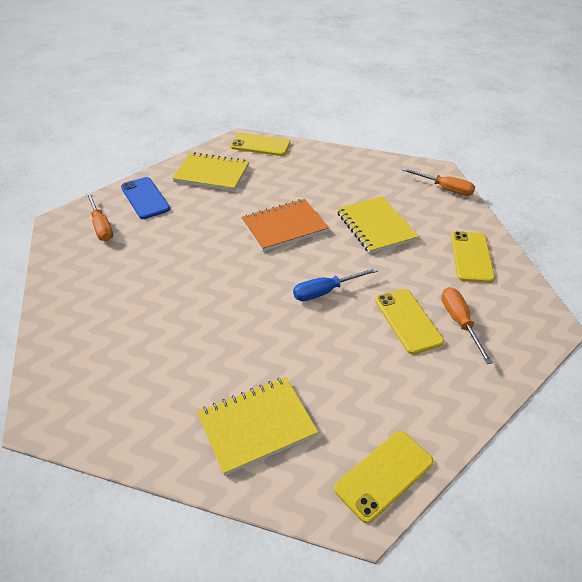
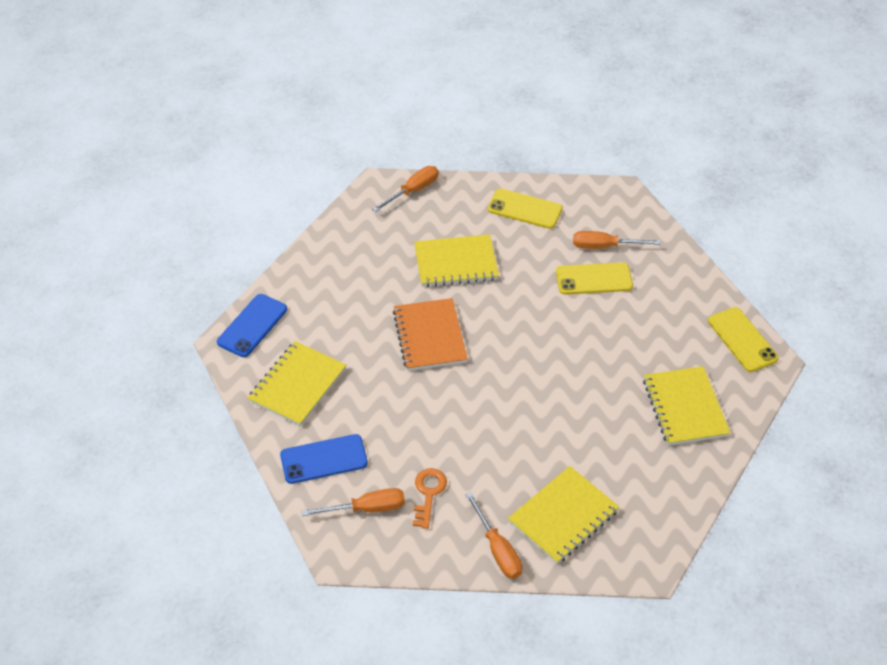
camera: 75 degrees left, 5 degrees up
(62, 305) = (497, 549): none -> orange screwdriver
(99, 343) = (563, 516): none -> yellow notebook
(118, 255) = (428, 493): none -> orange key
(260, 145) = (252, 326): yellow phone -> blue phone
(325, 291) = (540, 326): blue screwdriver -> none

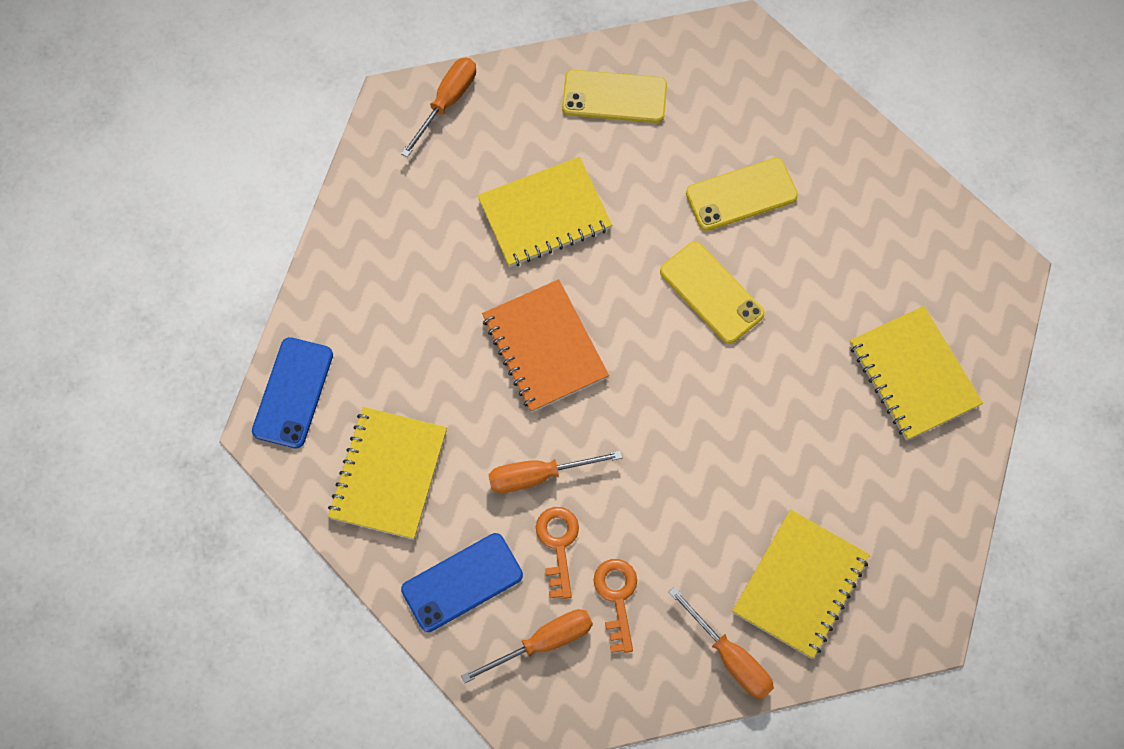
camera: 15 degrees left, 20 degrees up
(398, 452) = (558, 545): none -> orange key
(604, 246) = (741, 135): orange screwdriver -> orange screwdriver (538, 475)
(742, 339) = (962, 246): yellow phone -> yellow phone (711, 292)

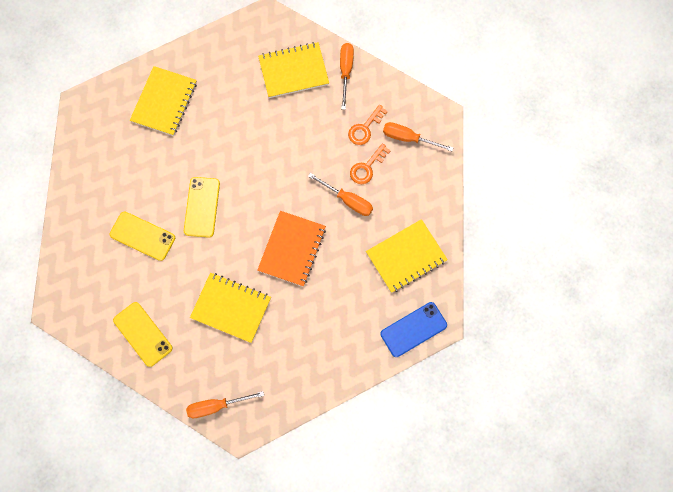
camera: 135 degrees left, 5 degrees up
(462, 582) = (417, 187): blue phone -> none

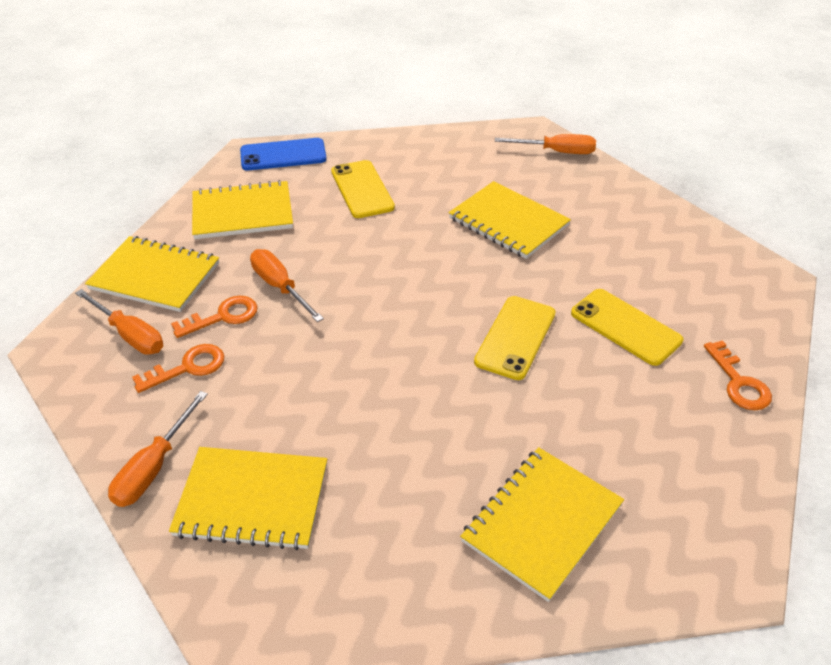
camera: 160 degrees left, 30 degrees down
(78, 215) = (739, 382): none -> orange key
(143, 334) = (642, 227): yellow phone -> yellow phone (362, 189)
(292, 249) = (395, 256): orange notebook -> none
(424, 183) = (155, 276): none -> yellow notebook

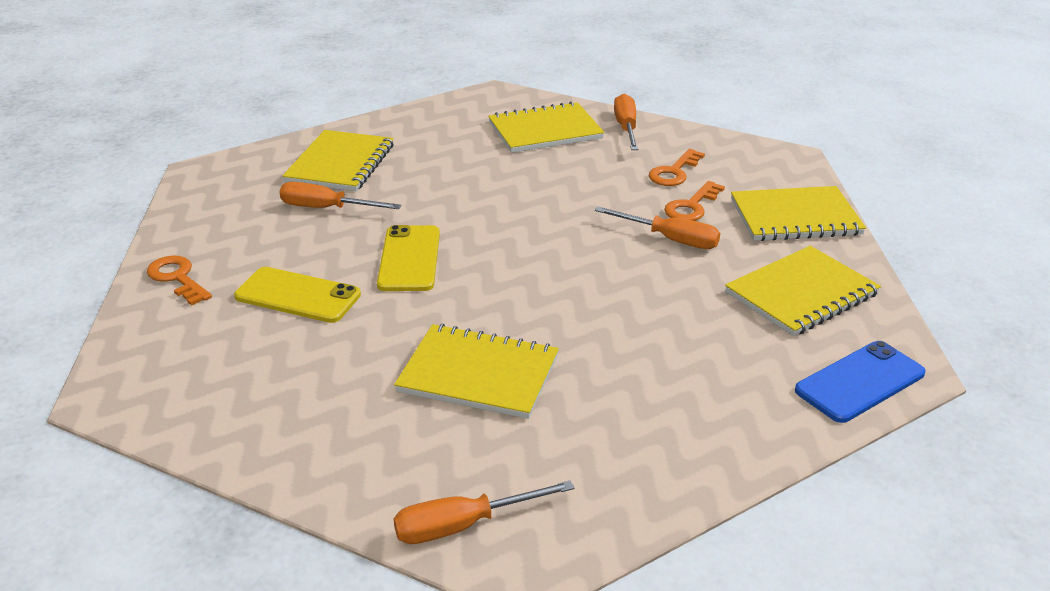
camera: 155 degrees right, 10 degrees down
(130, 335) = (748, 177): orange screwdriver -> orange screwdriver (326, 208)
(362, 189) = (700, 363): yellow phone -> none

